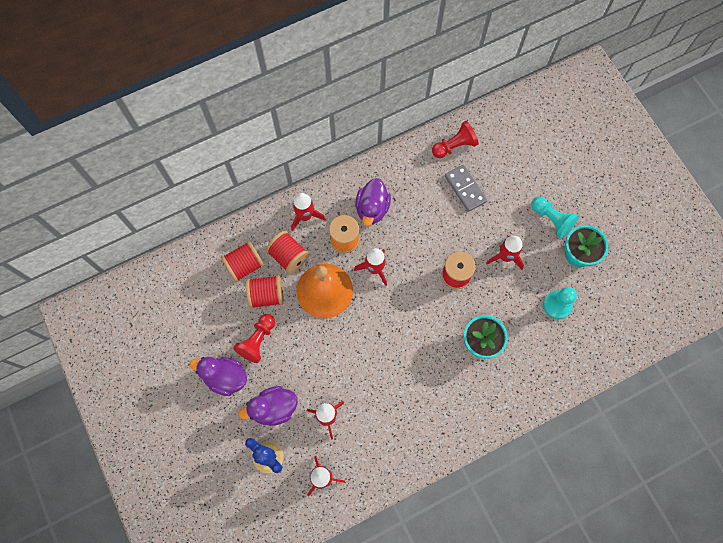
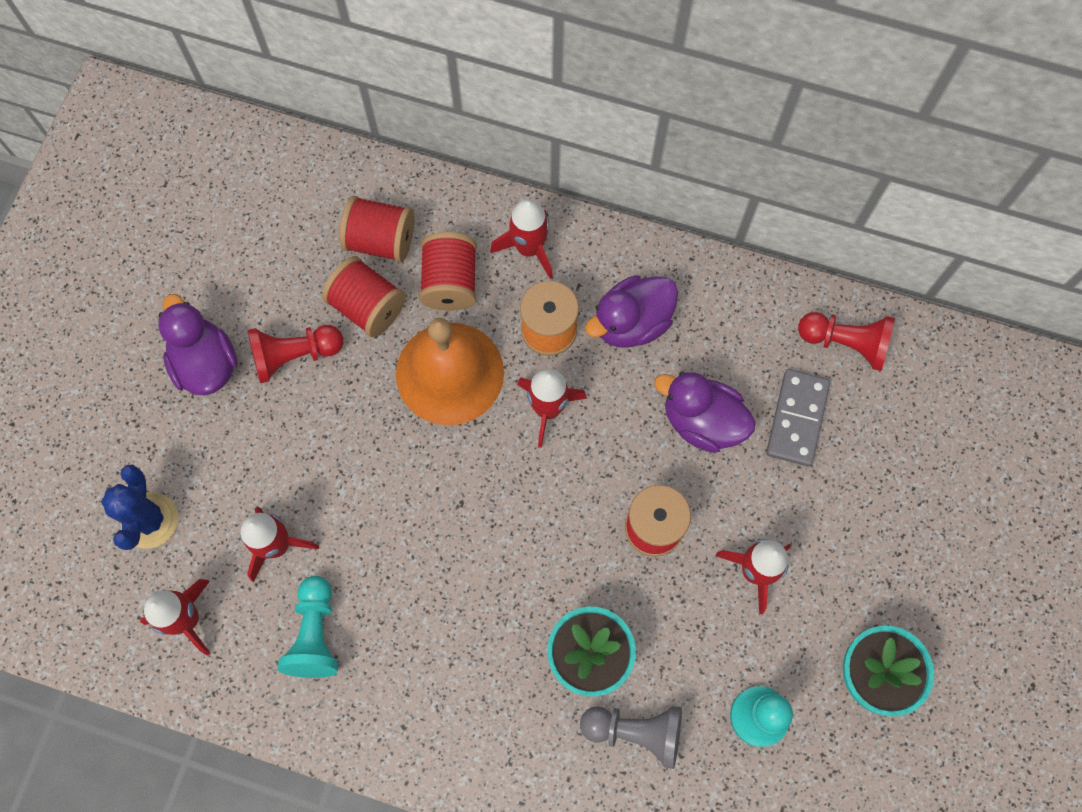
camera: 45 degrees right, 0 degrees up
(274, 408) = (222, 464): purple duck -> purple duck (702, 421)
(523, 352) = (635, 732): none -> grey pawn
(551, 219) = (884, 585): turquoise pawn -> turquoise pawn (315, 634)

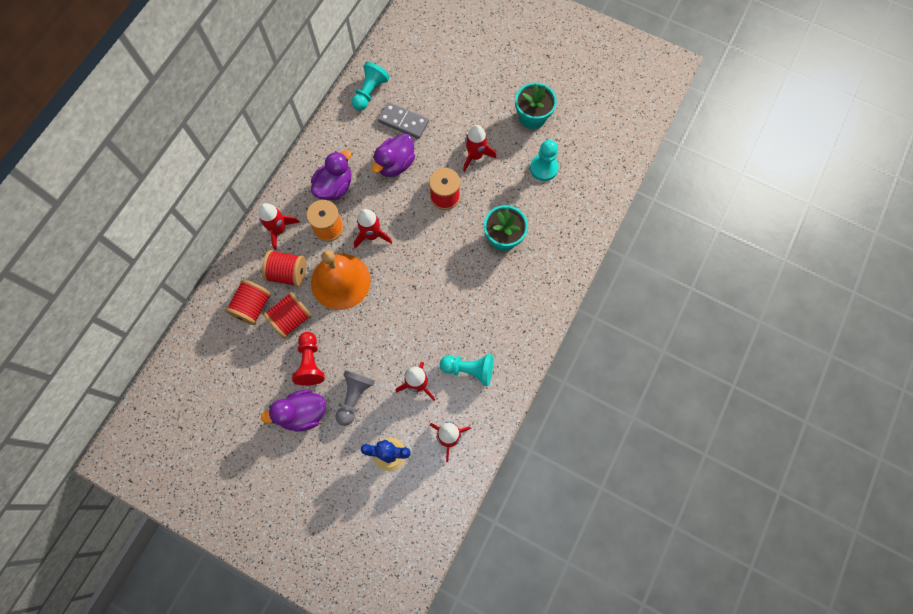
camera: 80 degrees left, 0 degrees up
(631, 323) = (334, 187): purple duck -> purple duck turned 120 degrees counterclockwise
(635, 732) = (542, 223): grey pawn -> grey pawn (354, 397)
(846, 343) = (370, 92): red pawn -> turquoise pawn

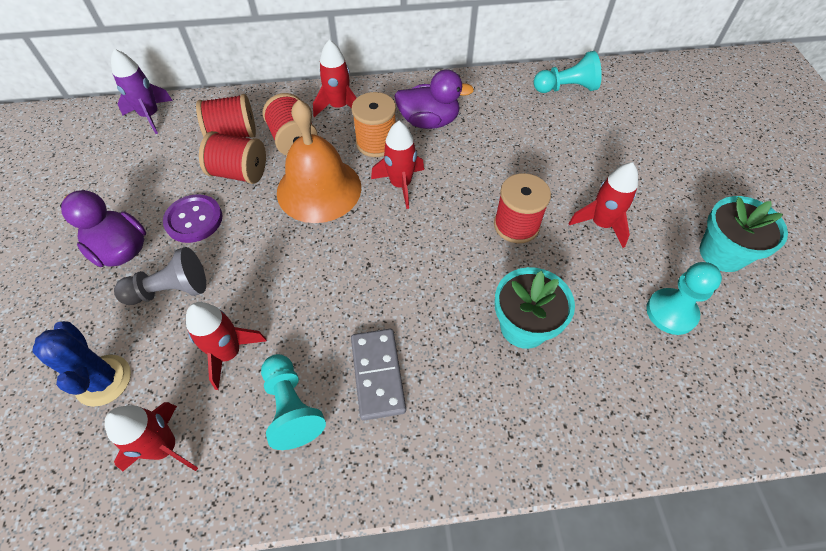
camera: 55 degrees right, 15 degrees down
(190, 350) = (150, 116): none -> purple rocket
(310, 363) = (194, 220): red pawn -> purple button
(395, 164) = (508, 155): purple duck -> none
(403, 122) = (565, 133): grey domino -> grey domino (378, 374)

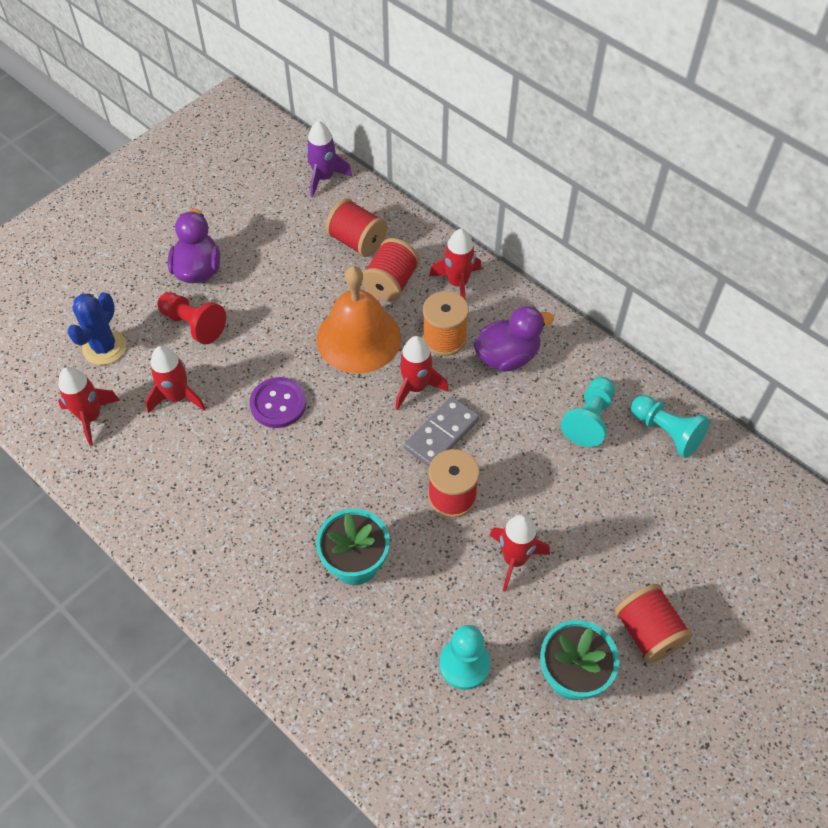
camera: 50 degrees right, 0 degrees up
(170, 290) = (193, 324): grey pawn -> red pawn
(194, 220) = (259, 287): purple button -> purple button (278, 404)
(239, 173) = (325, 277): red spool -> red spool (647, 632)
(291, 407) = (169, 463): turquoise pawn -> turquoise pawn (589, 419)
(378, 374) = (234, 495): grey domino -> grey domino (441, 434)
(429, 121) = (507, 357): purple duck -> purple duck turned 75 degrees counterclockwise

